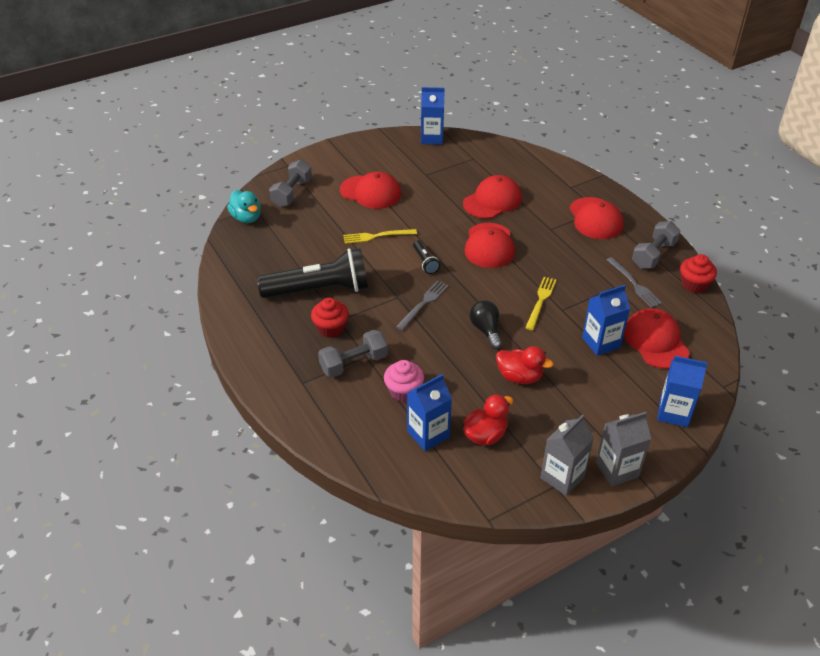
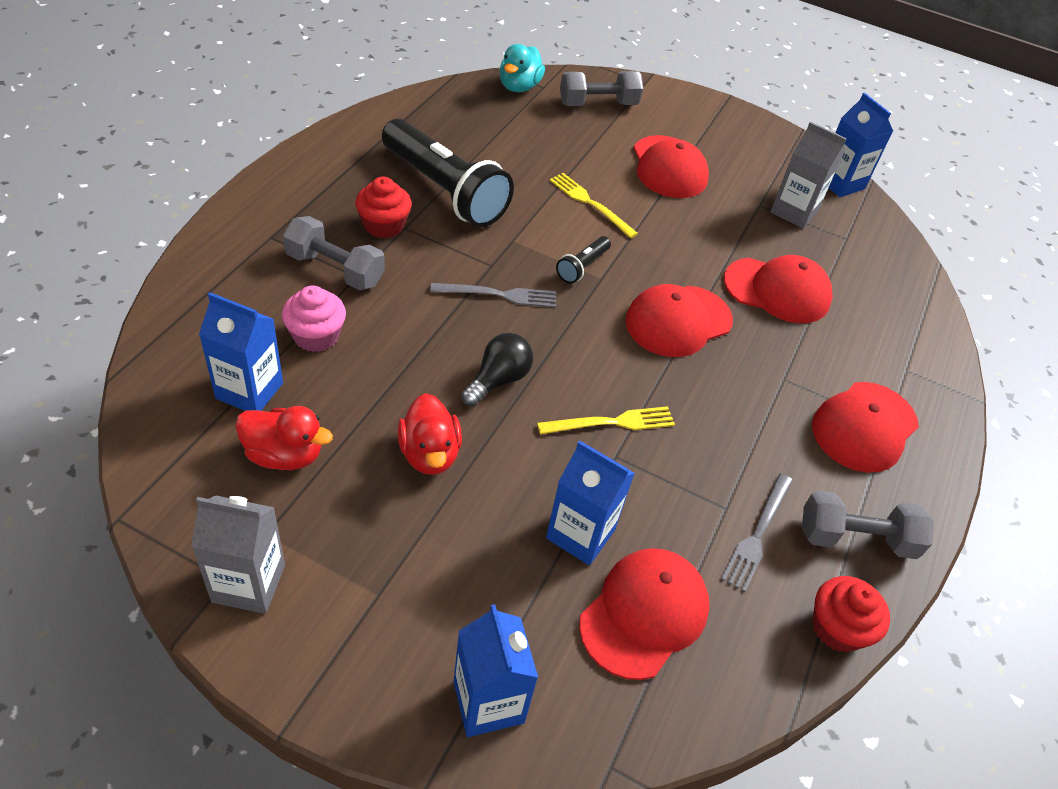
camera: 50 degrees right, 5 degrees up
(617, 469) = (305, 656): grey carton -> grey carton (794, 212)

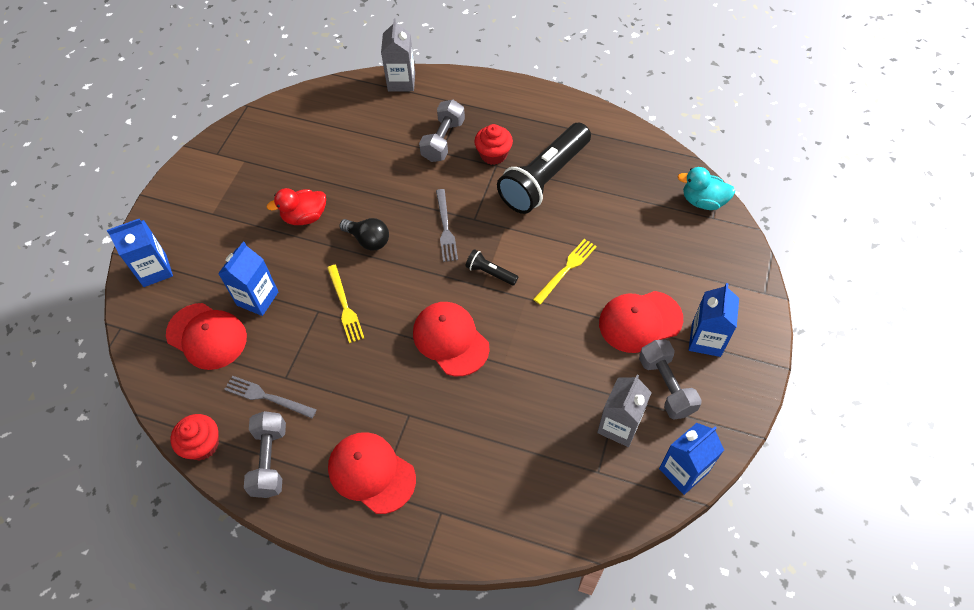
camera: 90 degrees right, 10 degrees up
(248, 583) = (215, 162): grey carton -> grey carton (401, 82)
(249, 391) = (335, 129): blue carton -> blue carton (706, 340)
(284, 455) = (294, 155): red duck -> none
(316, 336) = (384, 146): pink cupcake -> none
(598, 104) = (708, 260): grey dumbbell -> grey dumbbell (666, 386)
(777, 290) = (507, 411): red cap -> none

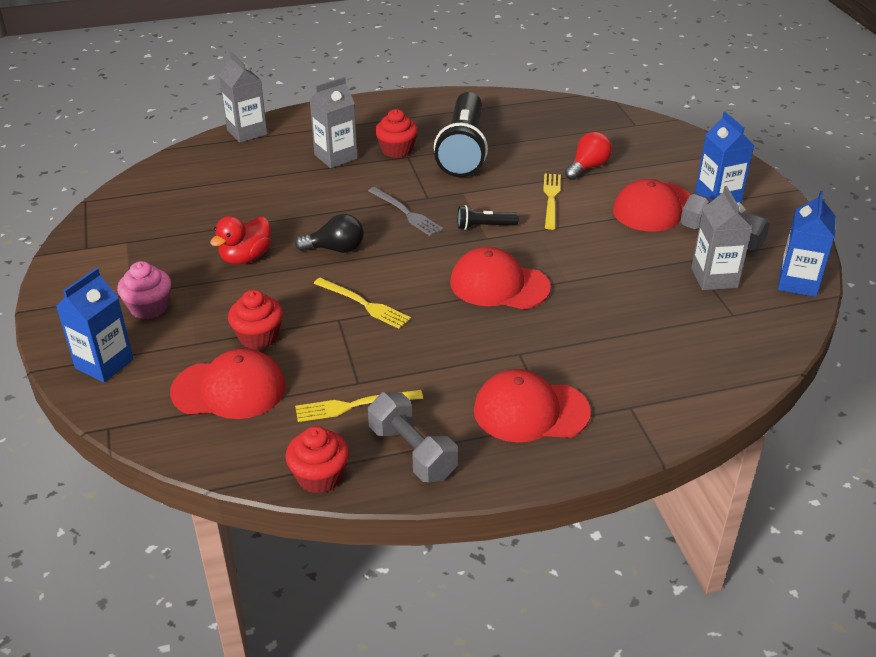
camera: 35 degrees left, 20 degrees down
(214, 233) = (149, 307): none -> pink cupcake
(257, 298) = (258, 337): blue carton -> red cupcake
(267, 397) = (354, 405): grey fork -> yellow fork
(443, 140) = (336, 157): grey dumbbell -> grey carton
(627, 248) = (588, 167): none -> red light bulb
(703, 201) = (615, 118): turquoise duck -> none

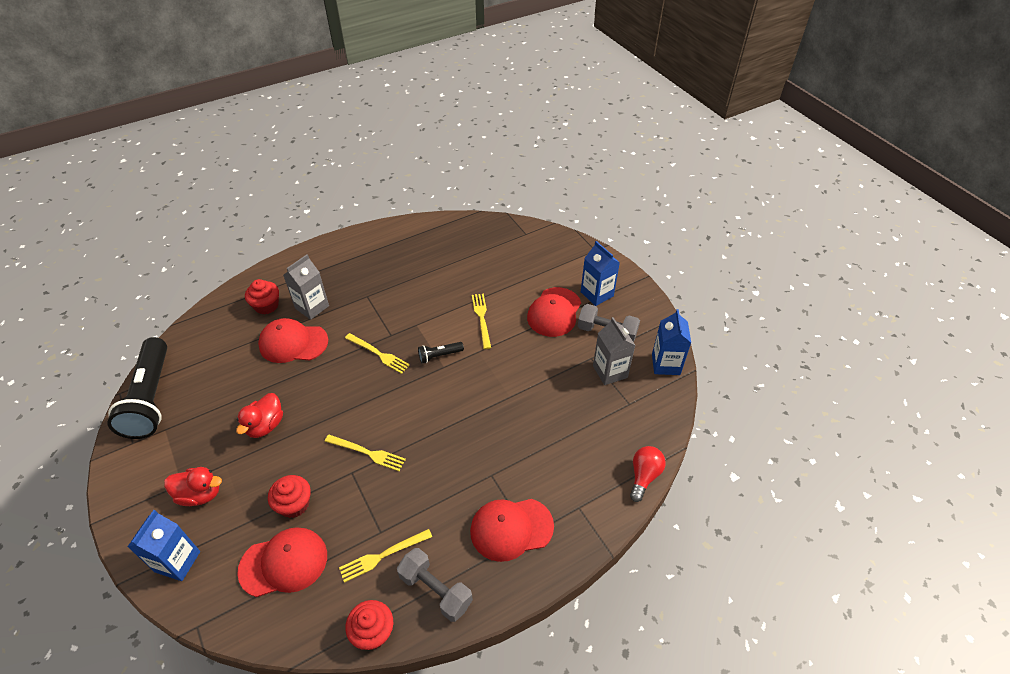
camera: 15 degrees left, 10 degrees up
(149, 307) = (200, 494): pink cupcake -> red duck
(247, 132) = (235, 294): grey carton -> none
(335, 249) = (333, 402): black light bulb -> none
(397, 150) = (357, 291): red cupcake -> red cupcake (266, 305)
(406, 213) = (378, 354): grey fork -> yellow fork
(463, 149) = (407, 281): black flashlight -> black flashlight (151, 398)
(499, 285) = (462, 411): red cap -> red cap (293, 343)
(588, 167) = (501, 282): red light bulb -> red light bulb (644, 476)

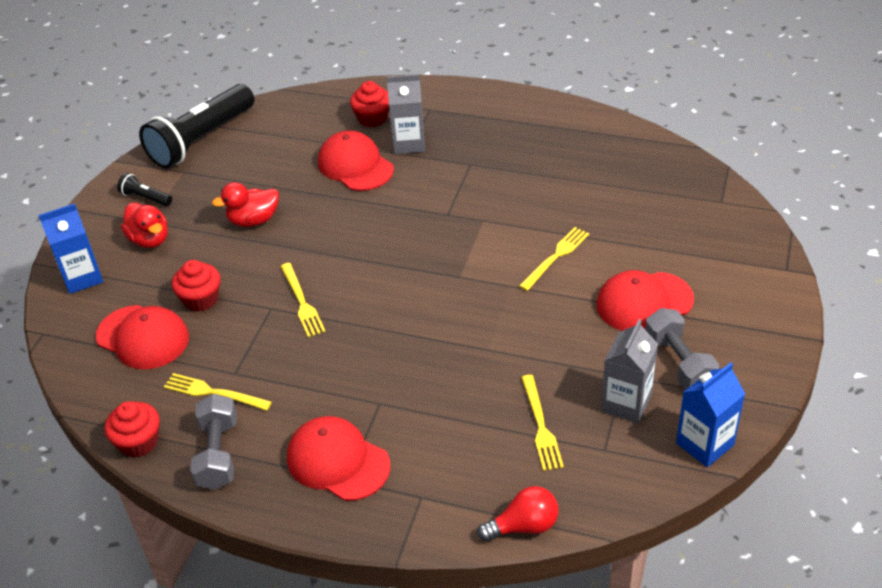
camera: 50 degrees right, 5 degrees down
(378, 354) = (415, 224): yellow fork -> yellow fork (540, 425)
(439, 356) = (468, 264): black flashlight -> black flashlight (145, 198)
(597, 294) = (722, 317): blue carton -> none

